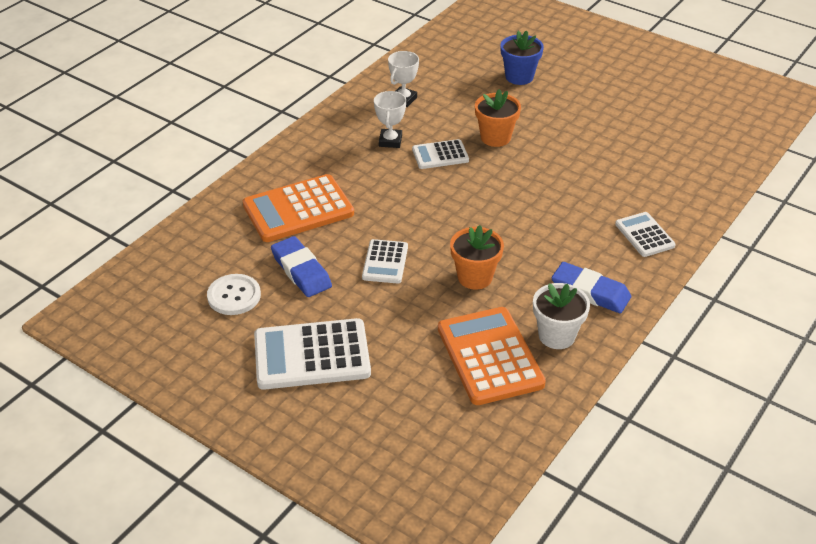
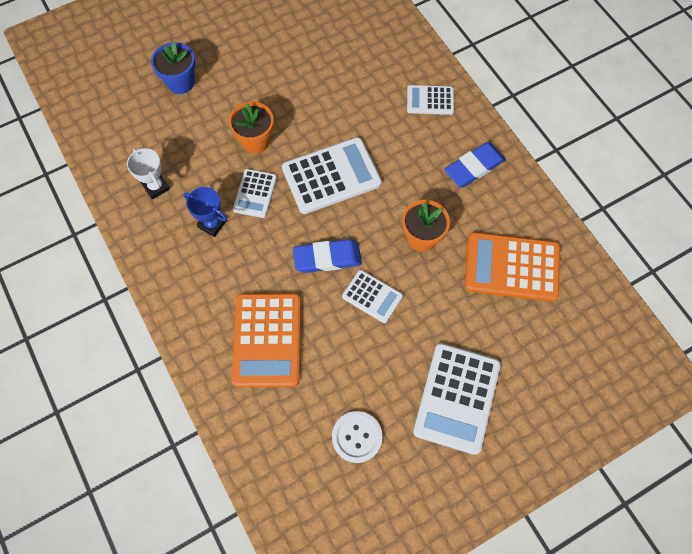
camera: 65 degrees left, 25 degrees up
(301, 271) = (351, 368): blue eraser -> blue eraser (327, 258)
(390, 141) = (212, 224): white trophy -> blue trophy
(496, 195) = (331, 176): none -> white calculator
(556, 335) = (509, 212): white flower pot -> none

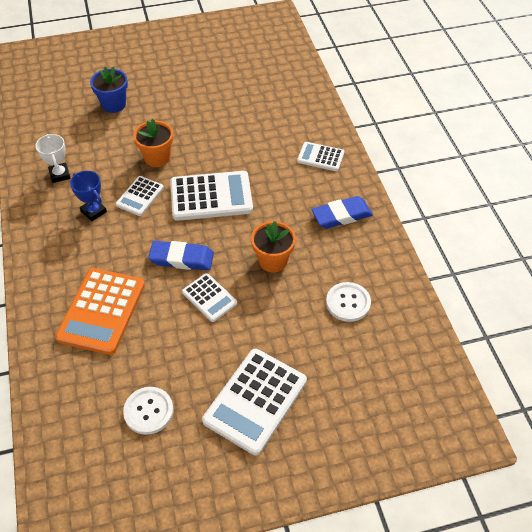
camera: 15 degrees right, 15 degrees down
(512, 267) = (348, 303): orange calculator -> white button

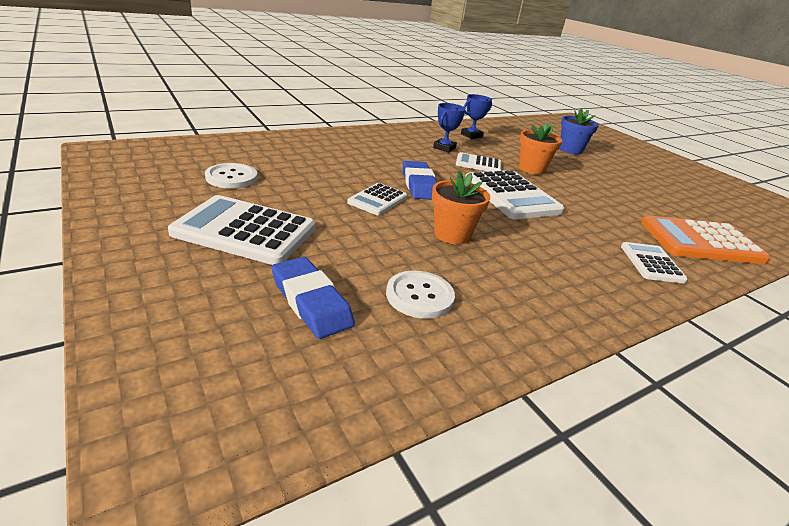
camera: 70 degrees right, 20 degrees down
(60, 175) = (471, 135): white trophy -> blue trophy
(102, 311) = (339, 155): orange calculator -> orange calculator (700, 241)
(341, 215) = (570, 285): blue eraser -> blue eraser (311, 301)

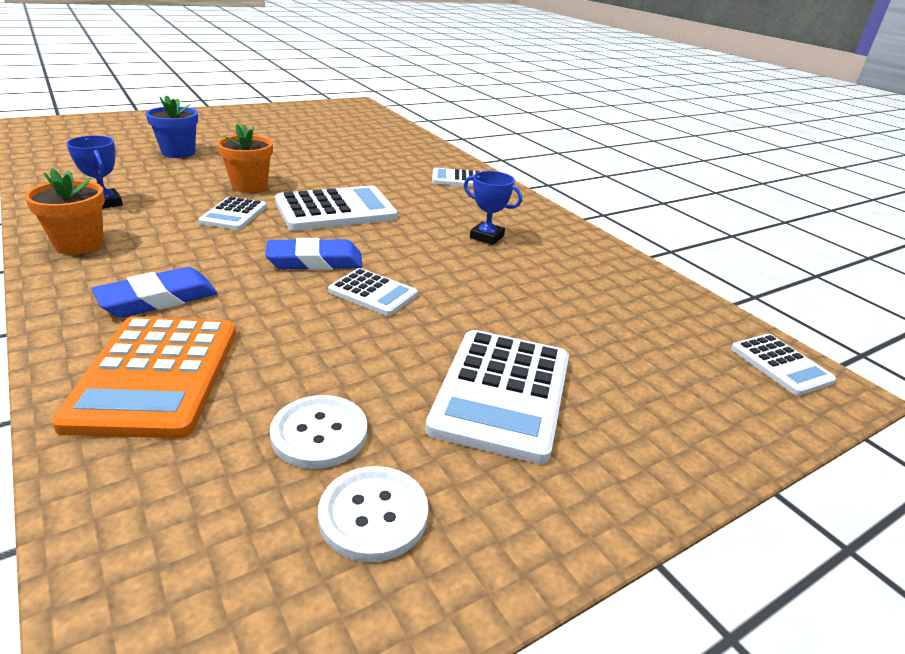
camera: 90 degrees left, 0 degrees up
(229, 434) = (780, 365): none -> white calculator
(311, 301) = (614, 336): blue eraser -> blue eraser (158, 299)
(419, 296) = (568, 281): white button -> white button (373, 514)
(444, 148) = (164, 230): blue trophy -> blue trophy (487, 237)
(452, 234) = (446, 254): orange flower pot -> orange flower pot (79, 244)
(700, 241) = (410, 153): orange calculator -> orange calculator (156, 376)

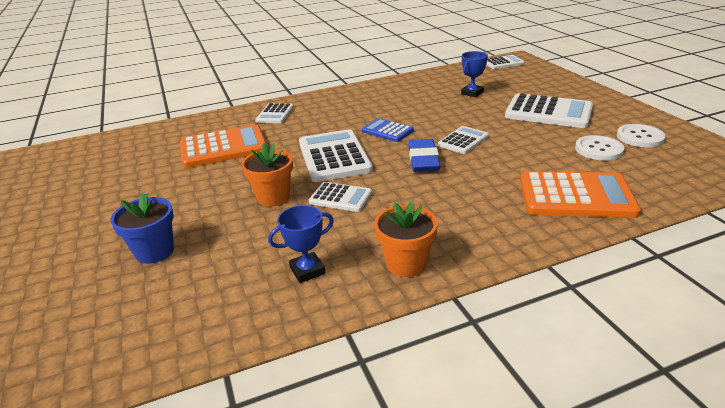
camera: 75 degrees left, 0 degrees up
(158, 299) = (490, 209): blue eraser -> none
(367, 162) = (223, 147): none -> orange calculator
(409, 240) = (387, 131): none -> blue calculator
(487, 237) = (381, 109): blue trophy -> blue trophy (472, 93)

